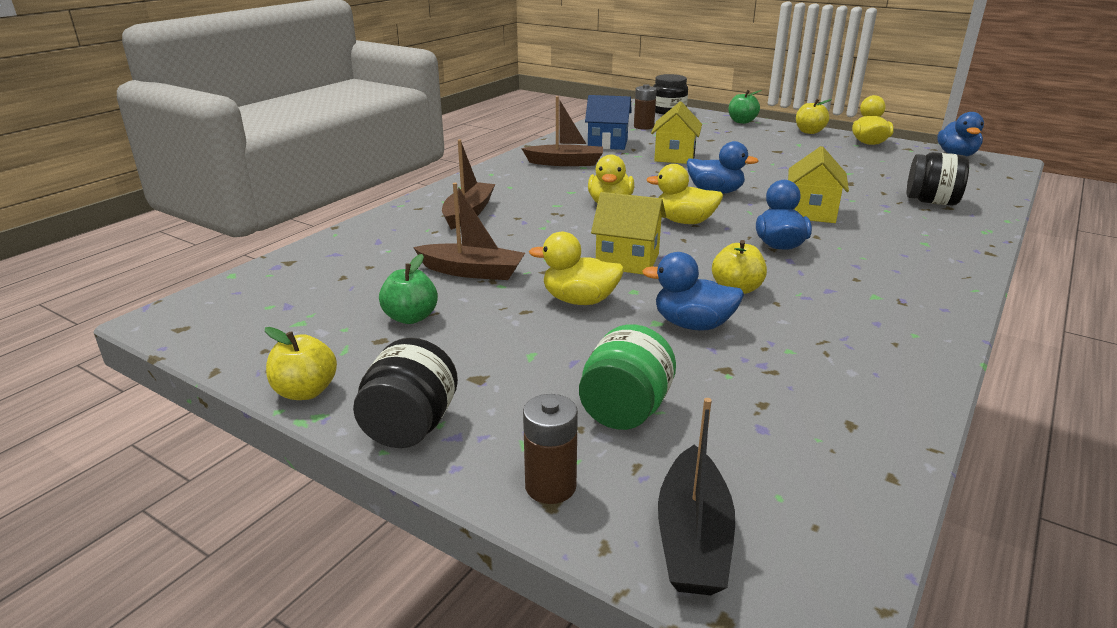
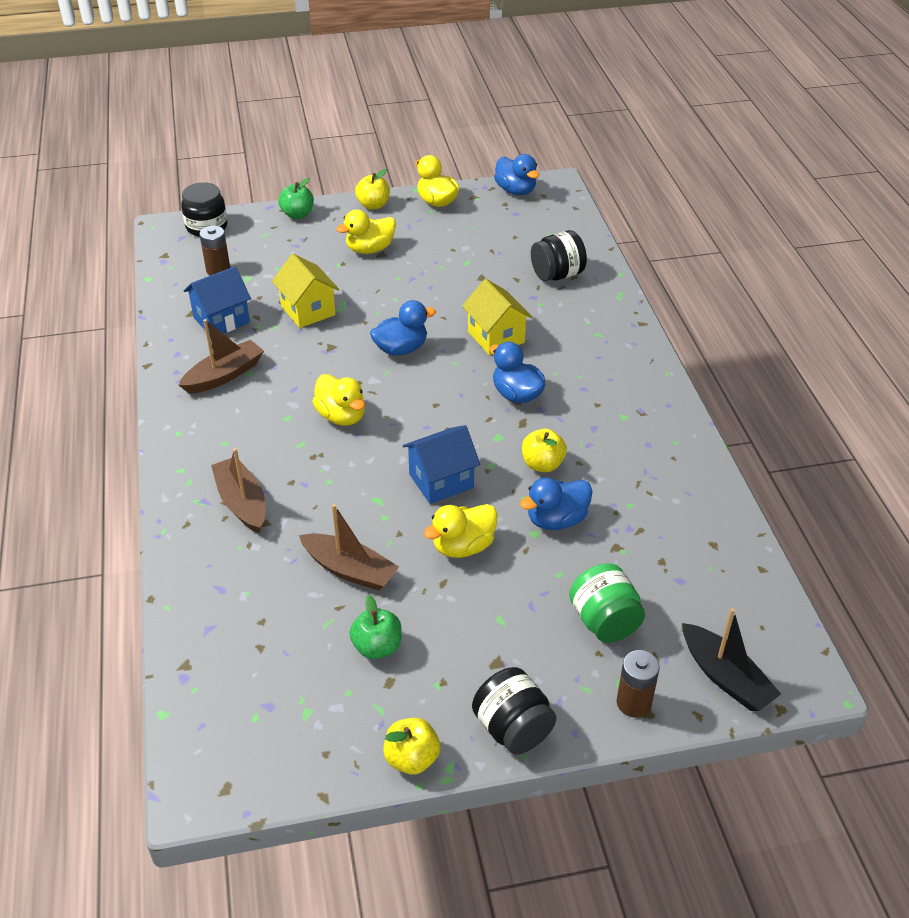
camera: 45 degrees left, 15 degrees up
(472, 271) = (350, 570): brown boat -> brown boat turned 60 degrees clockwise
(627, 261) = (441, 481): yellow house -> blue house
(684, 222) = (424, 405): yellow duck -> yellow duck (370, 249)

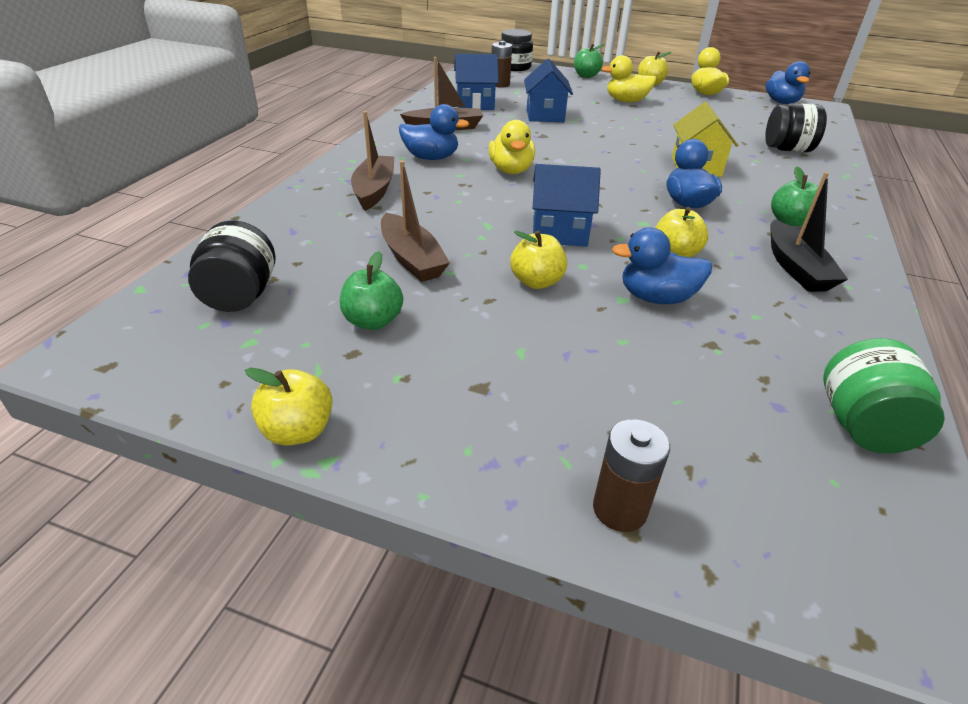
camera: 30 degrees right, 5 degrees down
(308, 310) = (545, 115): yellow house -> blue house
(401, 349) = (601, 151): blue duck -> blue duck (431, 158)
(463, 546) = (536, 282): yellow duck -> yellow apple
(513, 728) = (437, 459): black jar -> black jar (240, 296)
(604, 382) = (789, 221): none -> green apple
(604, 621) = (645, 405): green jar -> green jar (862, 426)
(725, 677) = (785, 546): black boat -> black boat (796, 268)

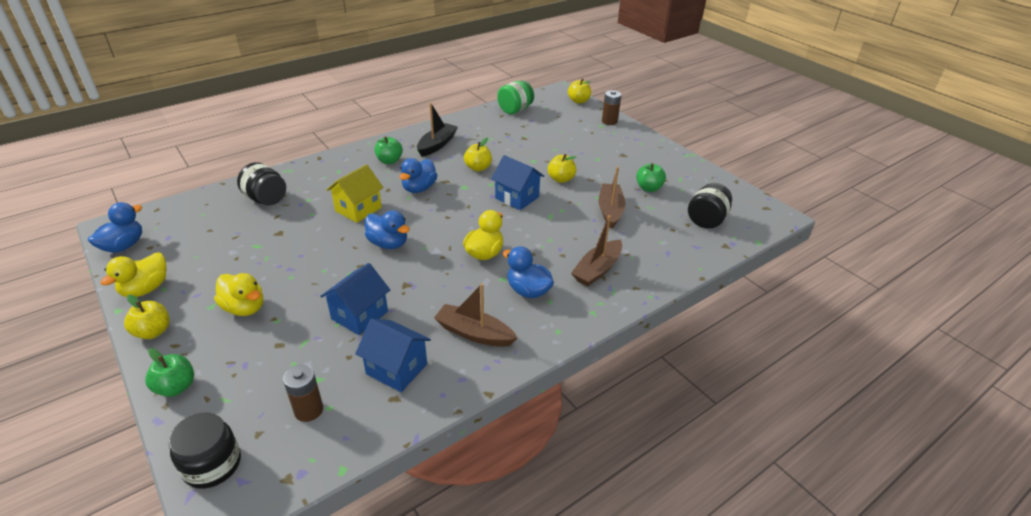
camera: 145 degrees left, 0 degrees up
(298, 431) = (693, 164): yellow apple -> yellow apple (578, 101)
(656, 298) = (518, 156): blue duck -> blue duck (388, 243)

